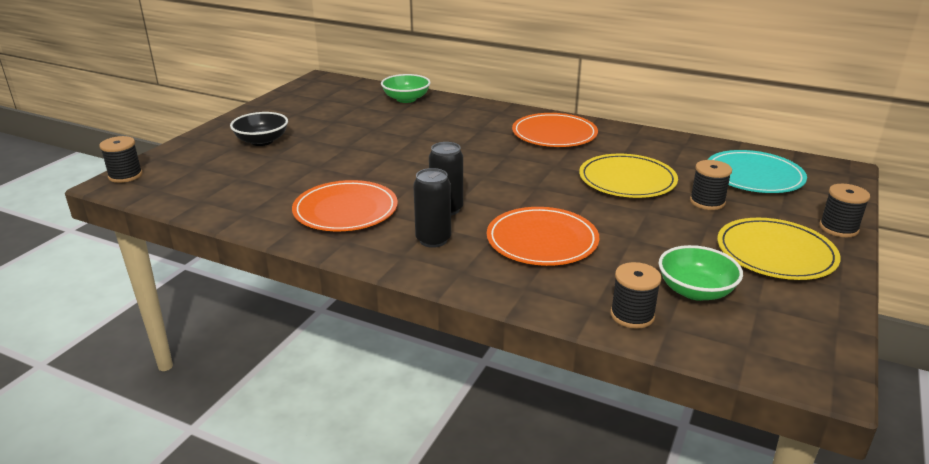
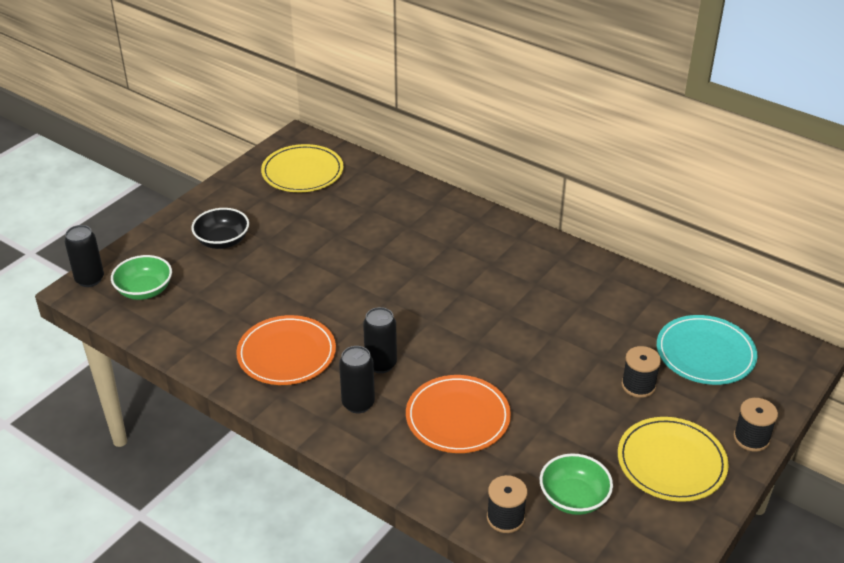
camera: 10 degrees right, 10 degrees up
(125, 175) = (90, 279): black spool -> black can
(406, 99) = (382, 185): green bowl -> green bowl (144, 290)
(554, 134) = (523, 263): orange plate -> none
(627, 180) = (571, 344): yellow plate -> yellow plate (302, 172)

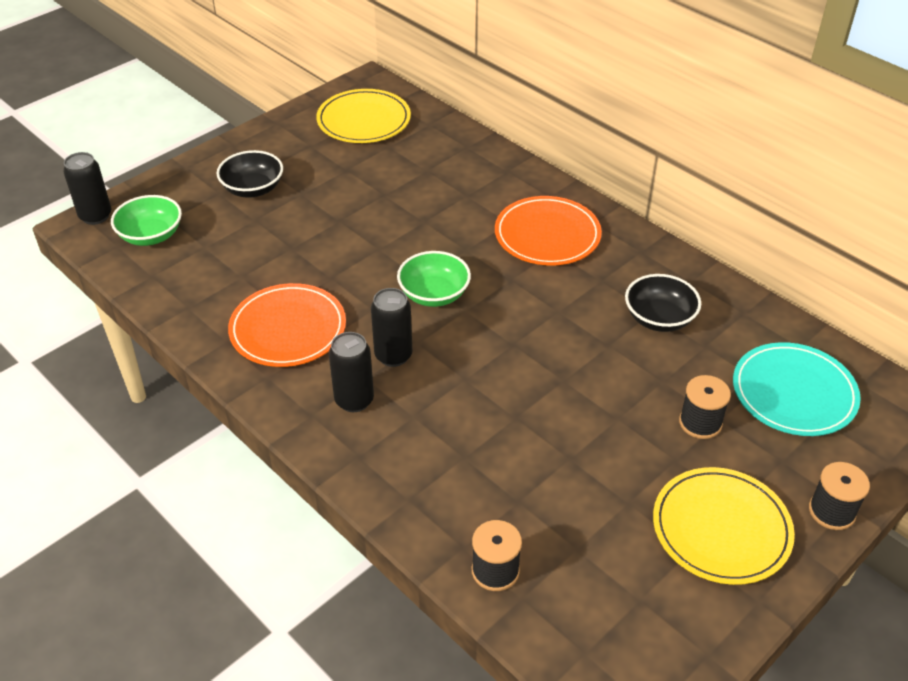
camera: 10 degrees right, 5 degrees up
(458, 417) = (468, 433): orange plate -> orange plate (547, 235)
(573, 498) = (586, 557): green bowl -> green bowl (434, 294)
(588, 308) = (659, 318): none -> black bowl

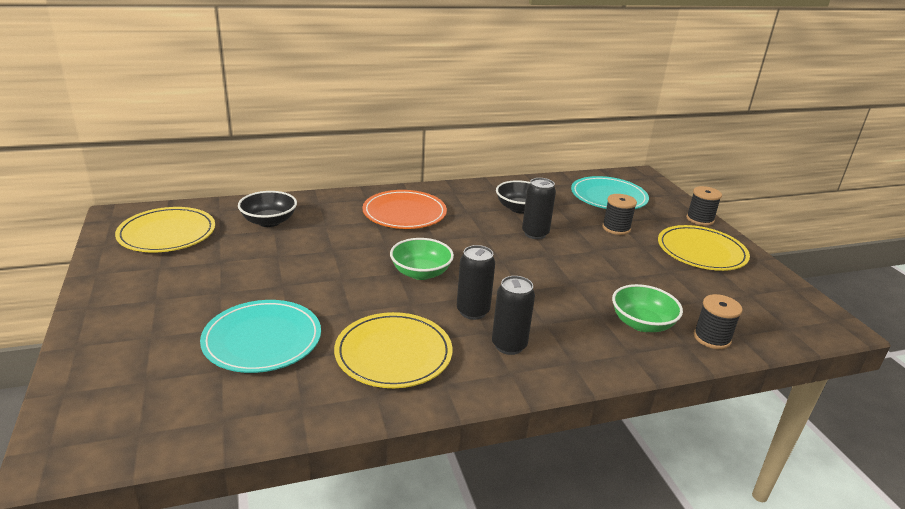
camera: 65 degrees left, 15 degrees down
(95, 216) = (57, 438): black can -> black can (535, 234)
(151, 235) = (155, 402): green bowl -> green bowl (642, 323)
(253, 189) = (174, 315): black bowl -> black bowl (269, 221)
(254, 248) = (262, 339): none -> turquoise plate
(288, 329) = (393, 353): orange plate -> yellow plate

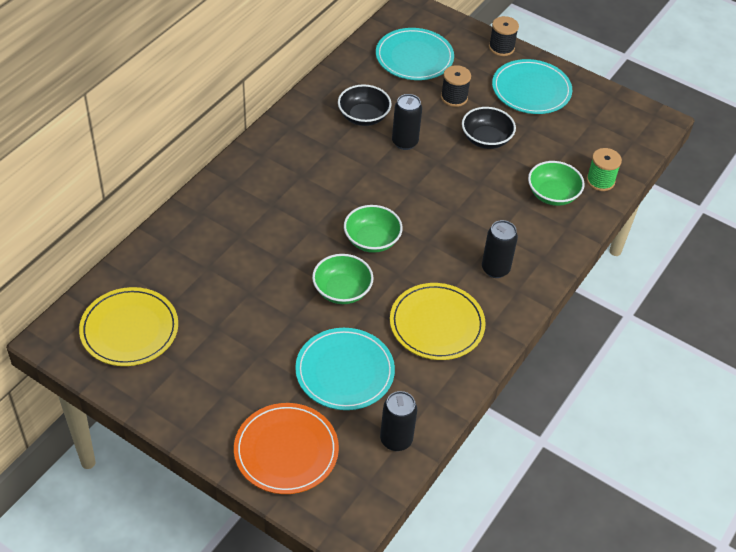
camera: 40 degrees left, 20 degrees up
(269, 221) = (190, 261): black bowl -> black bowl (486, 139)
(347, 289) = (342, 290): none -> green bowl
(404, 213) = (283, 180): orange plate -> orange plate (286, 451)
(472, 311) = (444, 254): black can -> black can (396, 440)
(701, 251) = (531, 90): yellow plate -> turquoise plate
(712, 338) = (600, 181): black spool -> green spool

